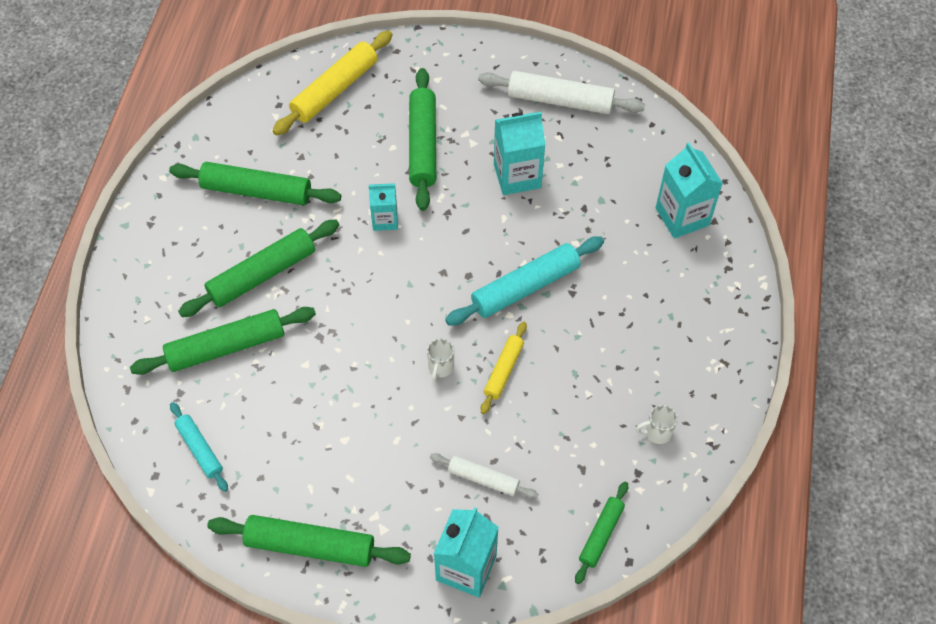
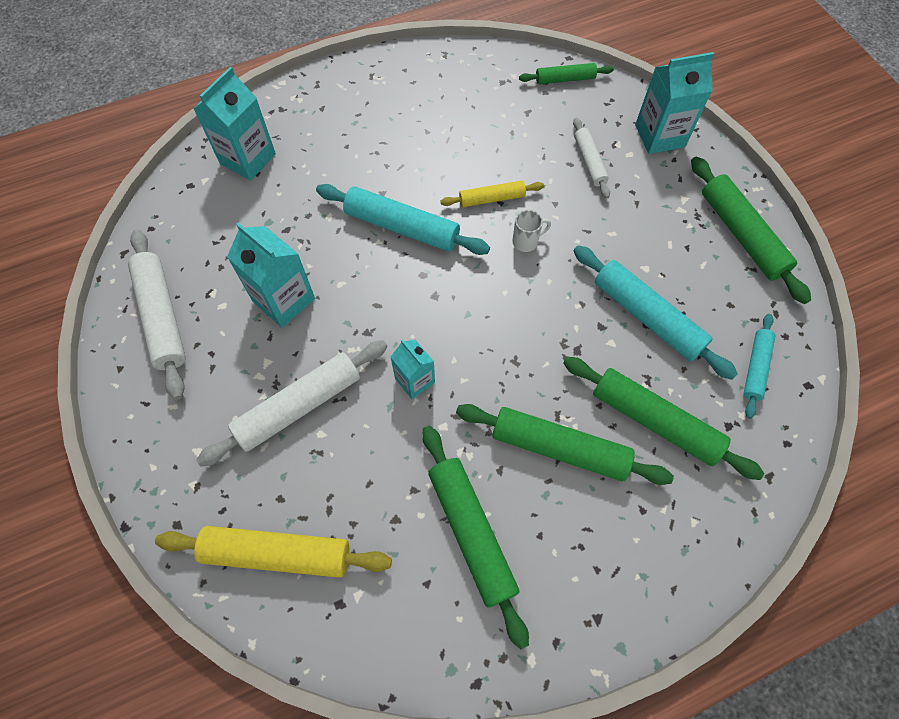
camera: 125 degrees left, 5 degrees up
(304, 406) = (647, 316): none -> turquoise rolling pin
(422, 145) = (299, 406): green rolling pin -> white rolling pin
(657, 432) = (462, 86): white mug -> none

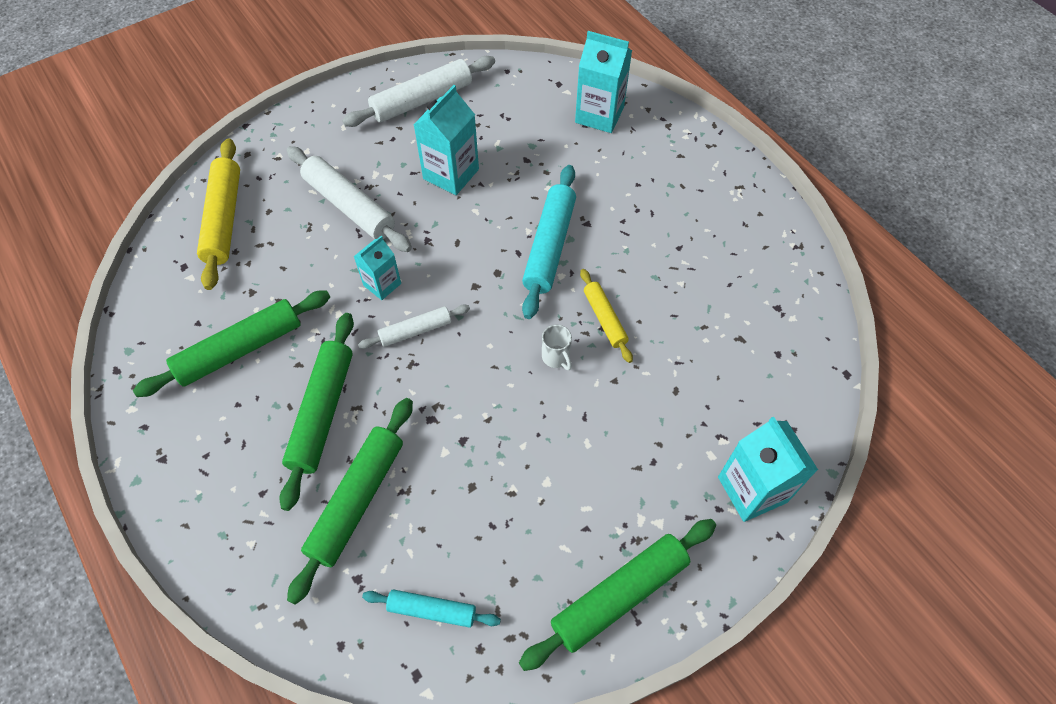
camera: 80 degrees right, 5 degrees down
(565, 79) = (807, 373): green rolling pin -> none
(589, 162) = (684, 411): white rolling pin -> white rolling pin (415, 331)
(647, 316) = (482, 487): turquoise rolling pin -> none

